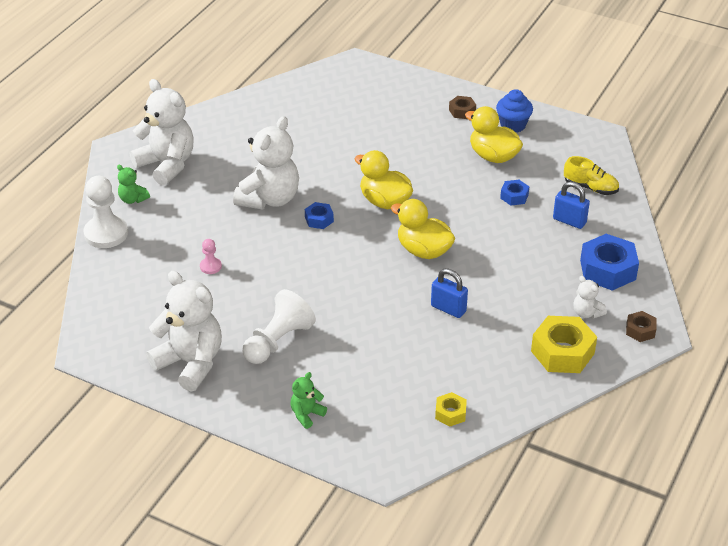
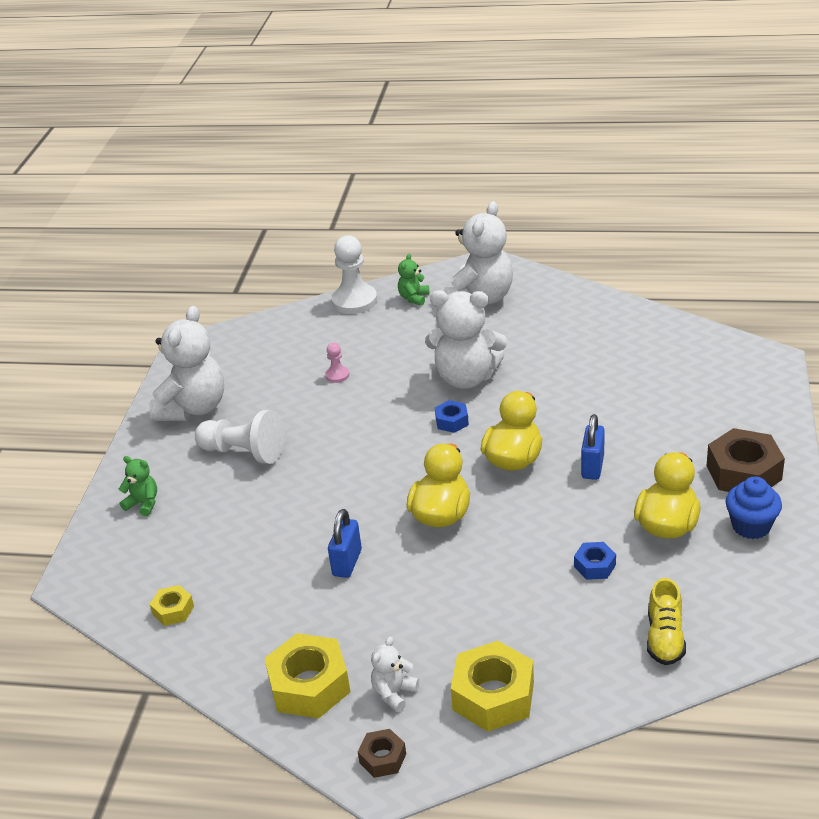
camera: 75 degrees right, 5 degrees down
(462, 111) = (743, 472): brown nut -> brown nut, size x1.92
(569, 221) = (576, 632): blue padlock -> blue padlock (592, 467)
(607, 270) = (493, 696): blue nut -> yellow nut

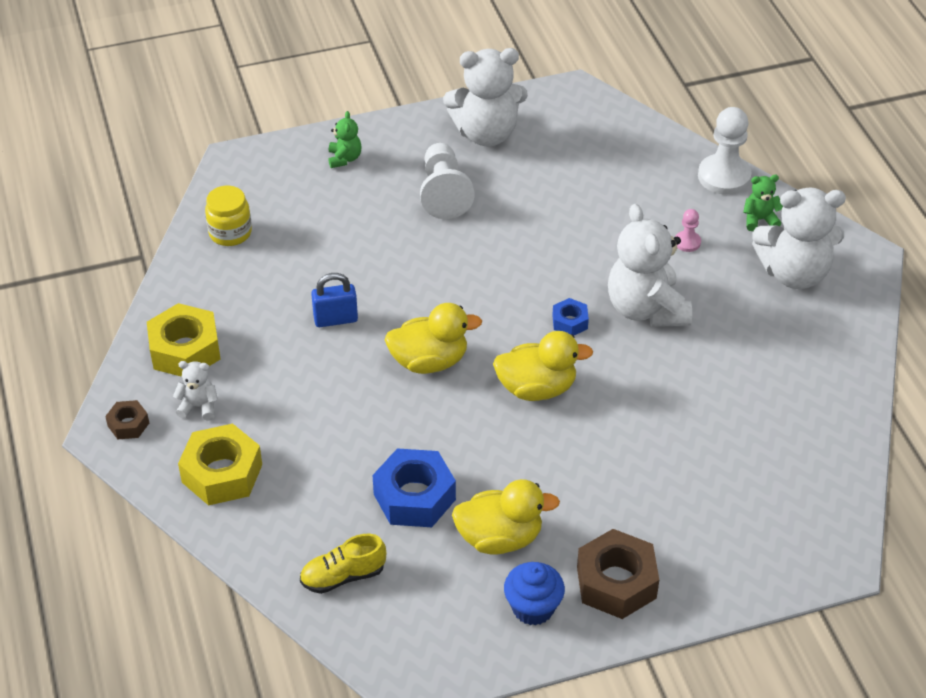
camera: 60 degrees right, 10 degrees up
(173, 610) = (230, 233): yellow nut -> yellow jar
(337, 375) = (592, 211): pink pawn -> pink pawn (687, 242)
(592, 467) = (559, 454): blue padlock -> none
(595, 566) = (414, 497): blue nut -> blue nut, size x1.92

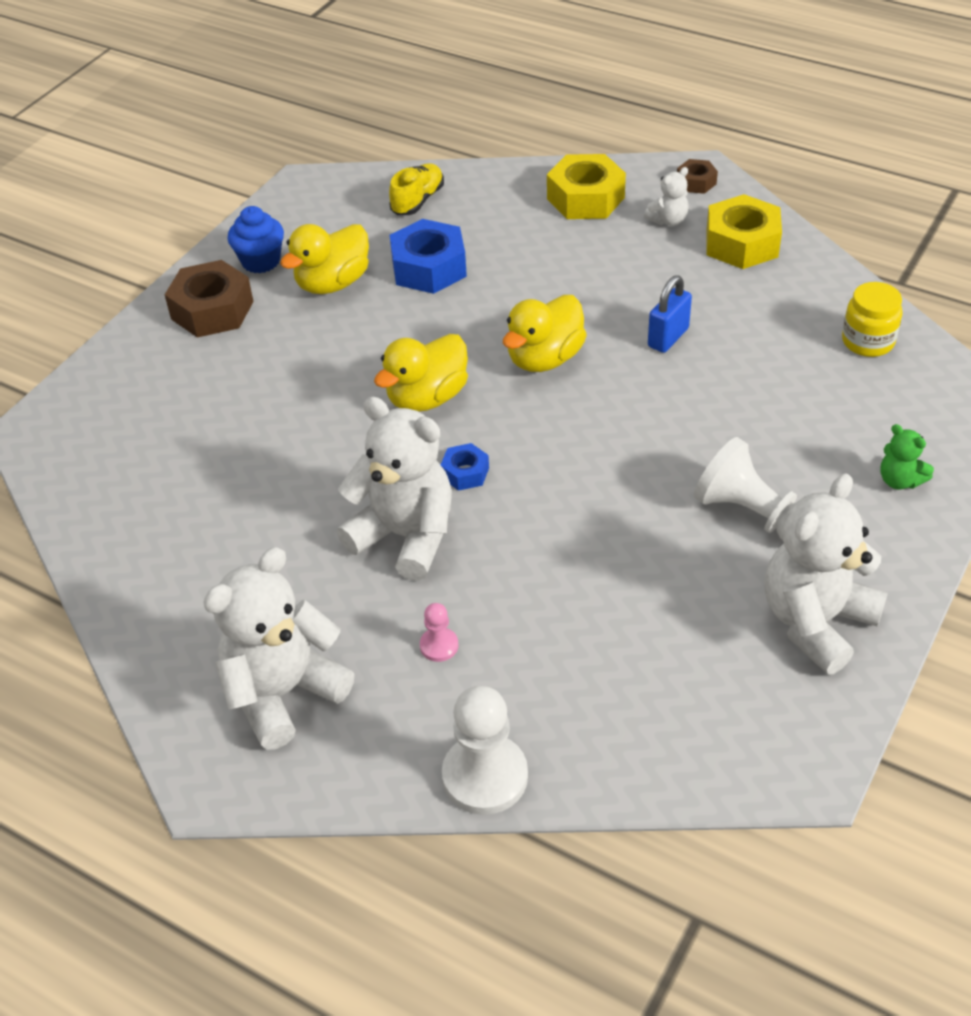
camera: 140 degrees right, 0 degrees up
(759, 220) = (384, 741): green teddy bear -> none

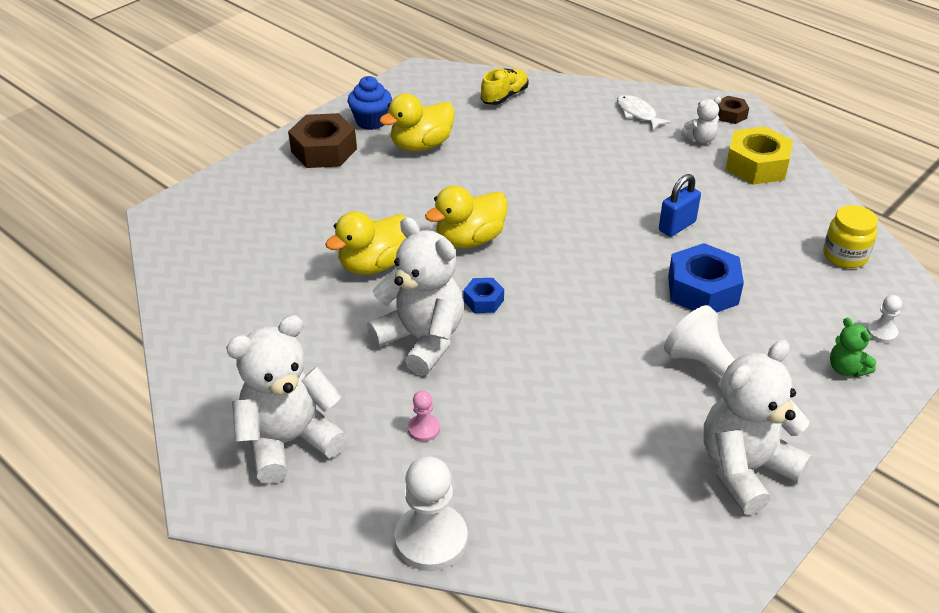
camera: 10 degrees right, 5 degrees down
(429, 268) = (499, 145): blue nut -> blue nut (702, 289)
(544, 358) = (572, 226): yellow duck -> yellow duck (374, 265)
(585, 198) = (638, 114): yellow nut -> white fish
(928, 429) = (881, 332): none -> white pawn

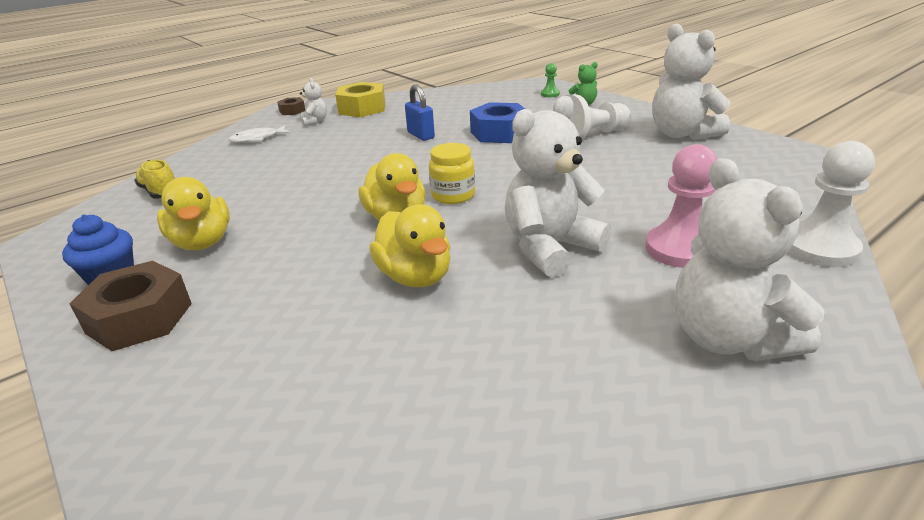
camera: 80 degrees left, 10 degrees down
(424, 429) = (680, 249): pink pawn -> pink pawn, size x2.05
(483, 300) = (494, 214): blue nut -> none
(845, 255) = (474, 95): yellow jar -> yellow jar (453, 195)
(881, 332) = (550, 94): white pawn -> green pawn

